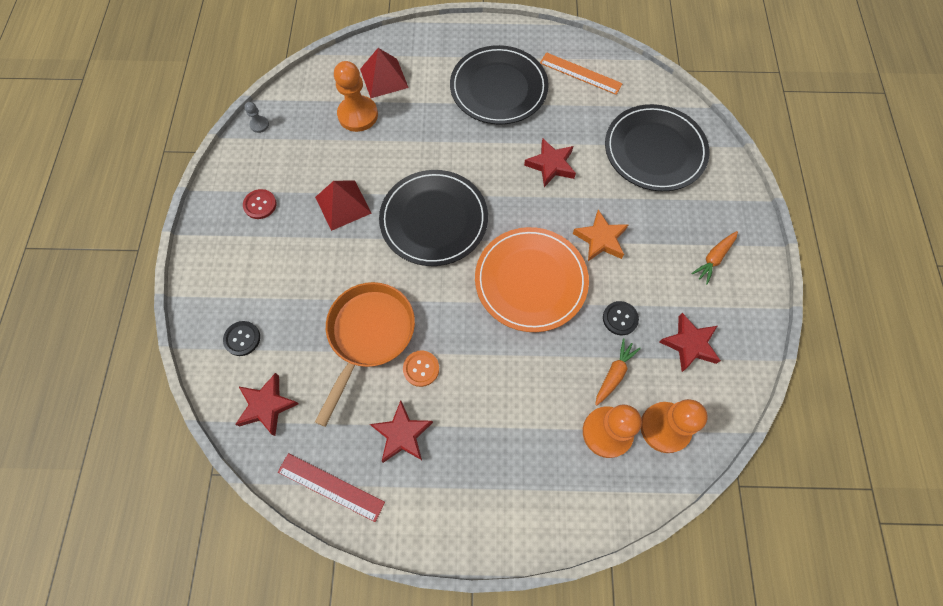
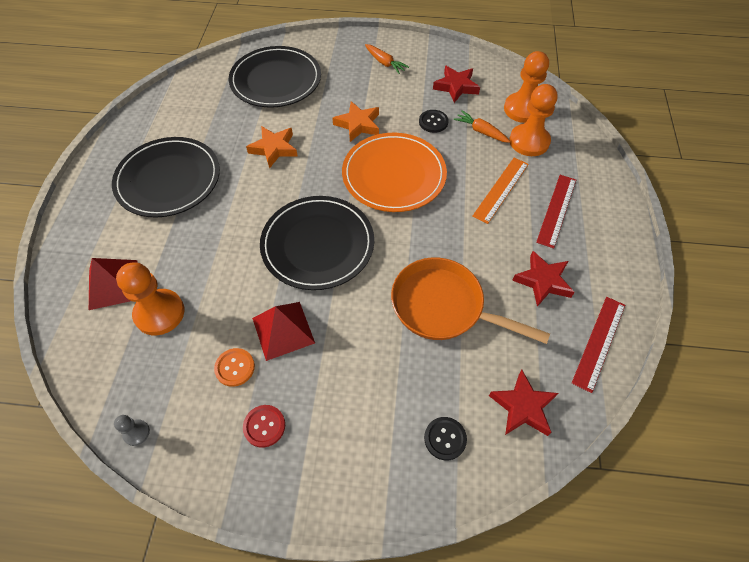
camera: 85 degrees left, 10 degrees down
(421, 369) = (479, 263): orange button -> orange button (235, 367)
(500, 458) = (557, 210): none -> red ruler
(551, 165) = (274, 149): red star -> orange star
(580, 73) = (174, 117): orange ruler -> orange ruler (501, 189)

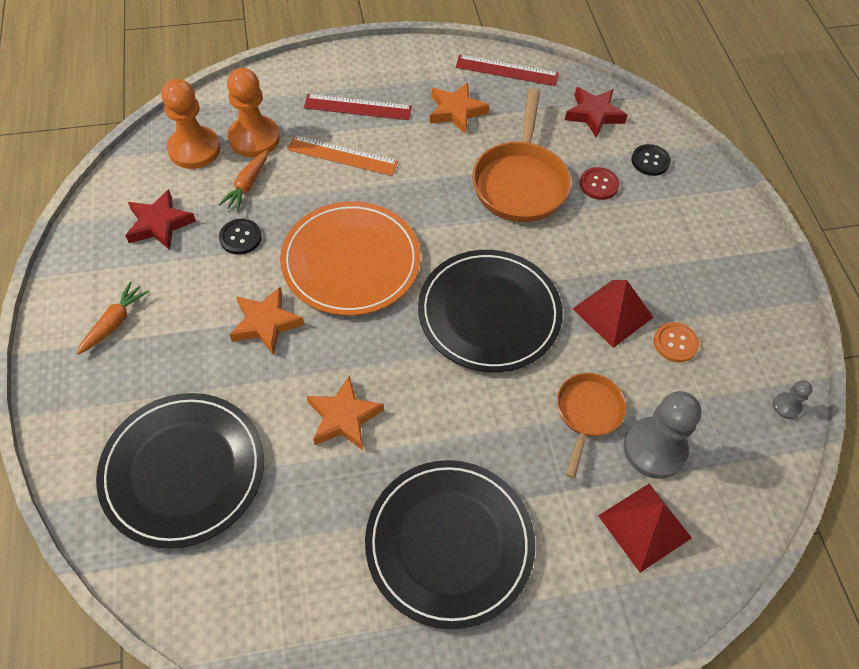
camera: 110 degrees left, 0 degrees up
(159, 313) = (654, 449): orange pawn -> grey pawn
(208, 279) = (587, 414): none -> orange pan
(264, 426) = (716, 296): red button -> red button (599, 184)
(543, 281) = (456, 111): red star -> orange star

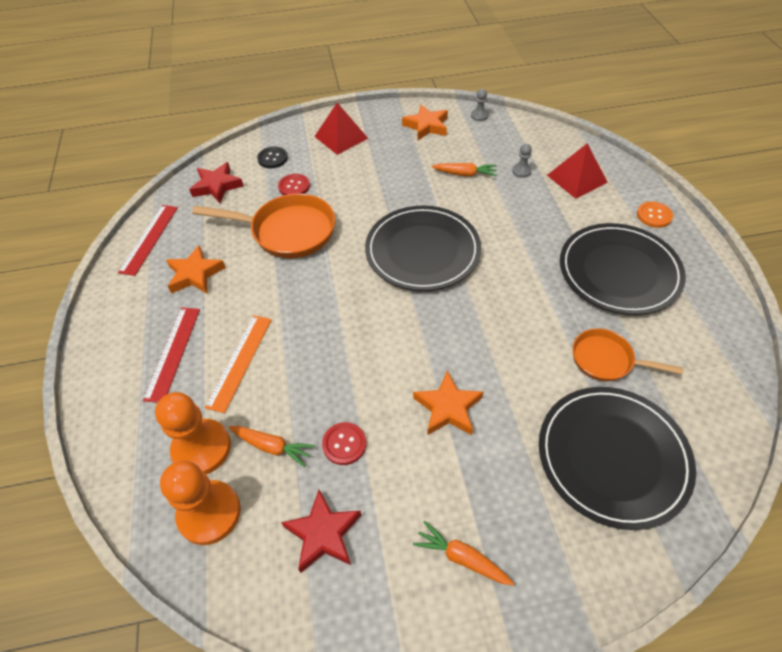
camera: 85 degrees left, 5 degrees down
(240, 237) = (344, 444): black button -> red button
(343, 417) = (533, 340): orange star -> orange star (426, 126)
(351, 261) = (373, 345): orange plate -> none
(587, 414) = (502, 200): orange pan -> orange pan (606, 360)
(612, 312) = (416, 185): red pyramid -> red pyramid (341, 137)
(640, 373) = (465, 174): none -> orange carrot
(654, 449) = (521, 171): grey pawn -> grey pawn, size x0.46
(675, 343) = (439, 157): orange button -> orange button (654, 215)

